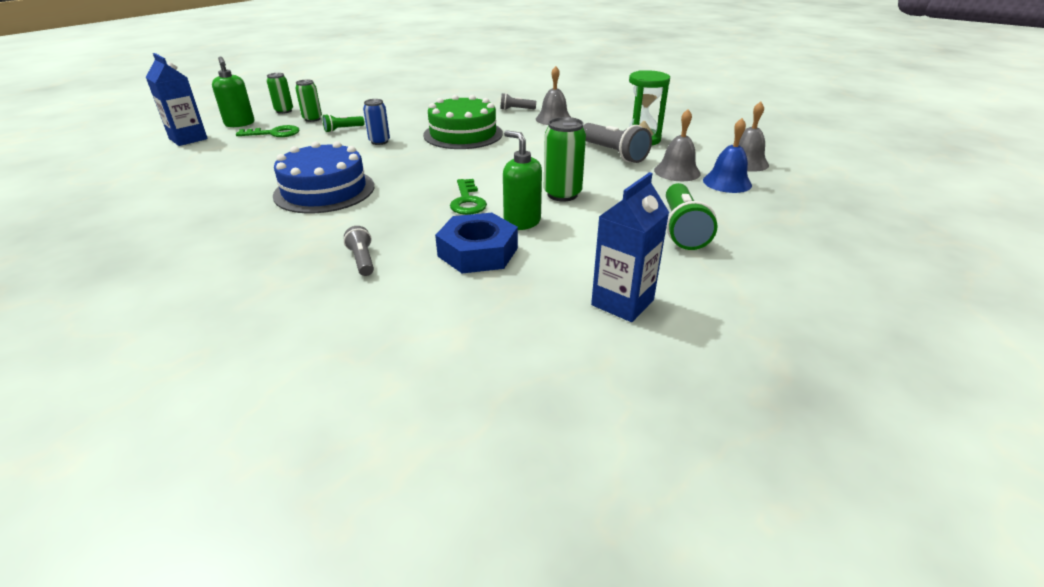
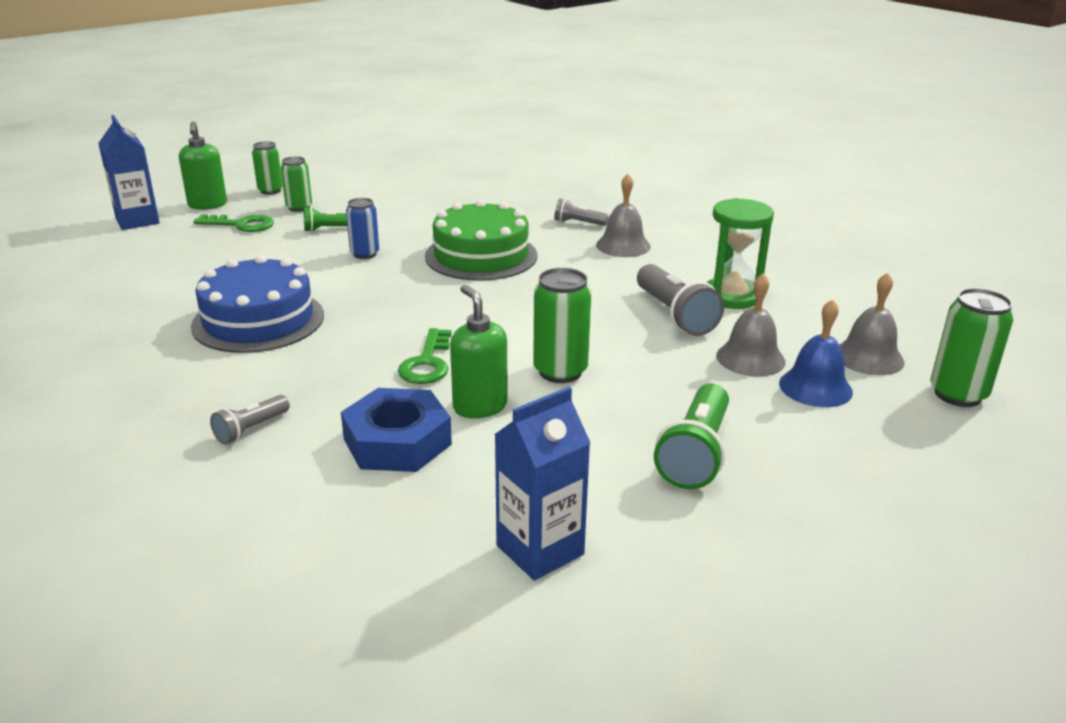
camera: 15 degrees right, 5 degrees down
(362, 260) = (251, 429): grey flashlight -> grey flashlight turned 135 degrees counterclockwise
(810, 175) = (958, 394): none -> green can

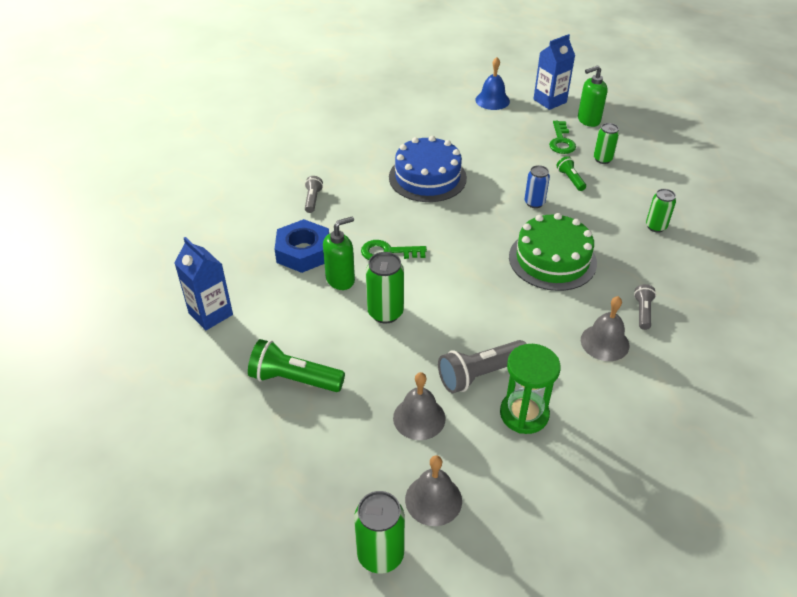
camera: 85 degrees right, 15 degrees up
(251, 429) = (312, 200): grey flashlight -> grey flashlight turned 60 degrees clockwise
(270, 191) = (628, 140): green can -> green can (656, 226)
(815, 387) = (381, 455): blue bell -> blue bell (492, 100)

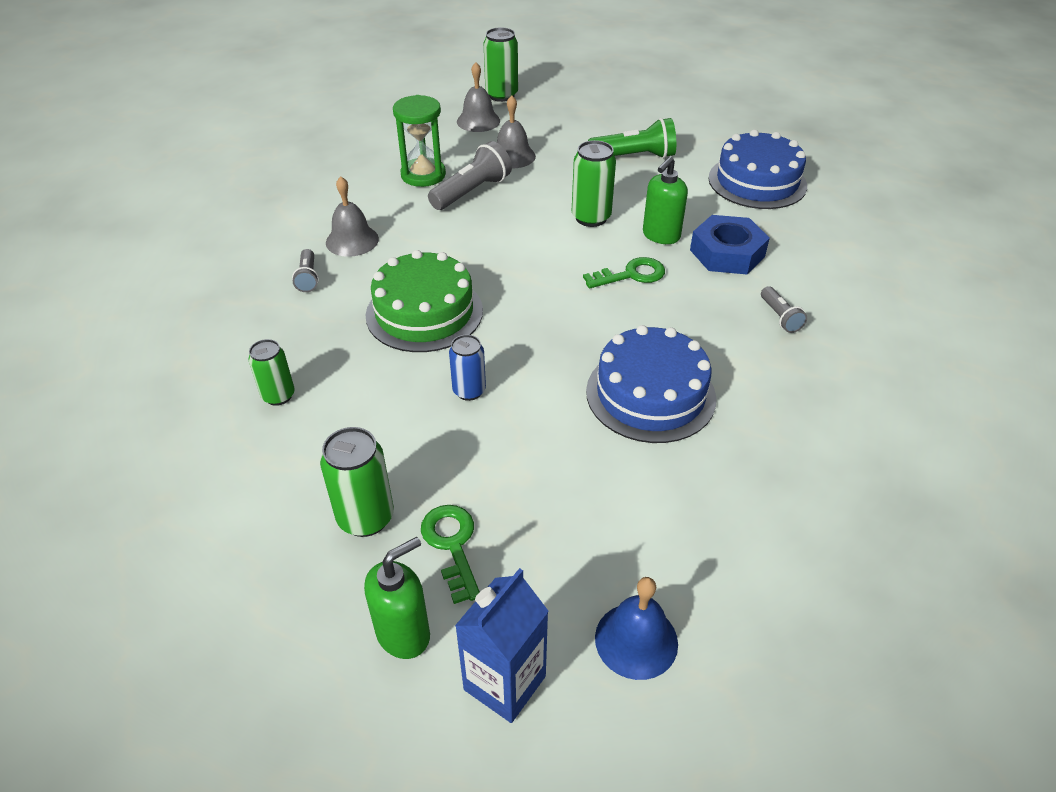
camera: 160 degrees right, 0 degrees up
(210, 314) = (757, 182): blue carton -> blue cake
(570, 179) = (420, 452): green flashlight -> none
(602, 159) = (366, 518): green can -> green can, size x1.50

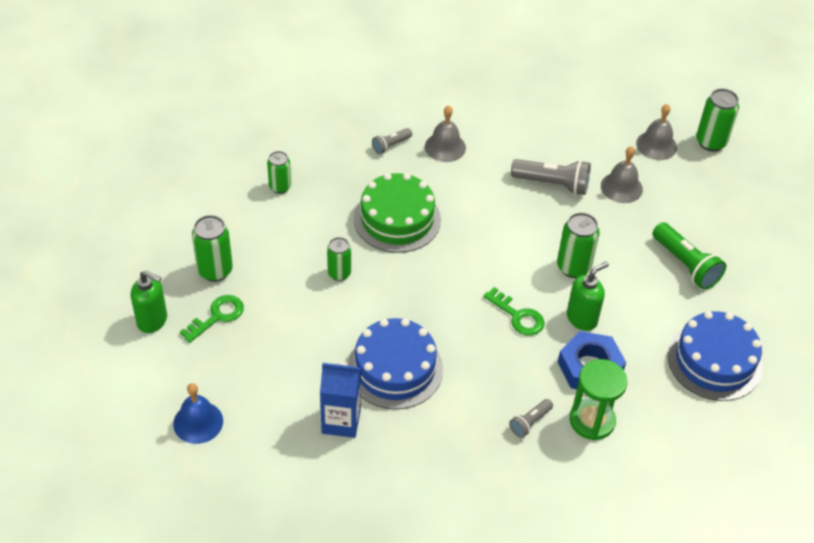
camera: 60 degrees right, 5 degrees up
(423, 175) = (552, 147): green hourglass -> green hourglass (592, 420)
(469, 391) = (339, 273): blue can -> green can
(504, 683) = (145, 374): blue carton -> blue carton (341, 421)
(661, 236) = (582, 318): green soap dispenser -> green soap dispenser turned 135 degrees clockwise

